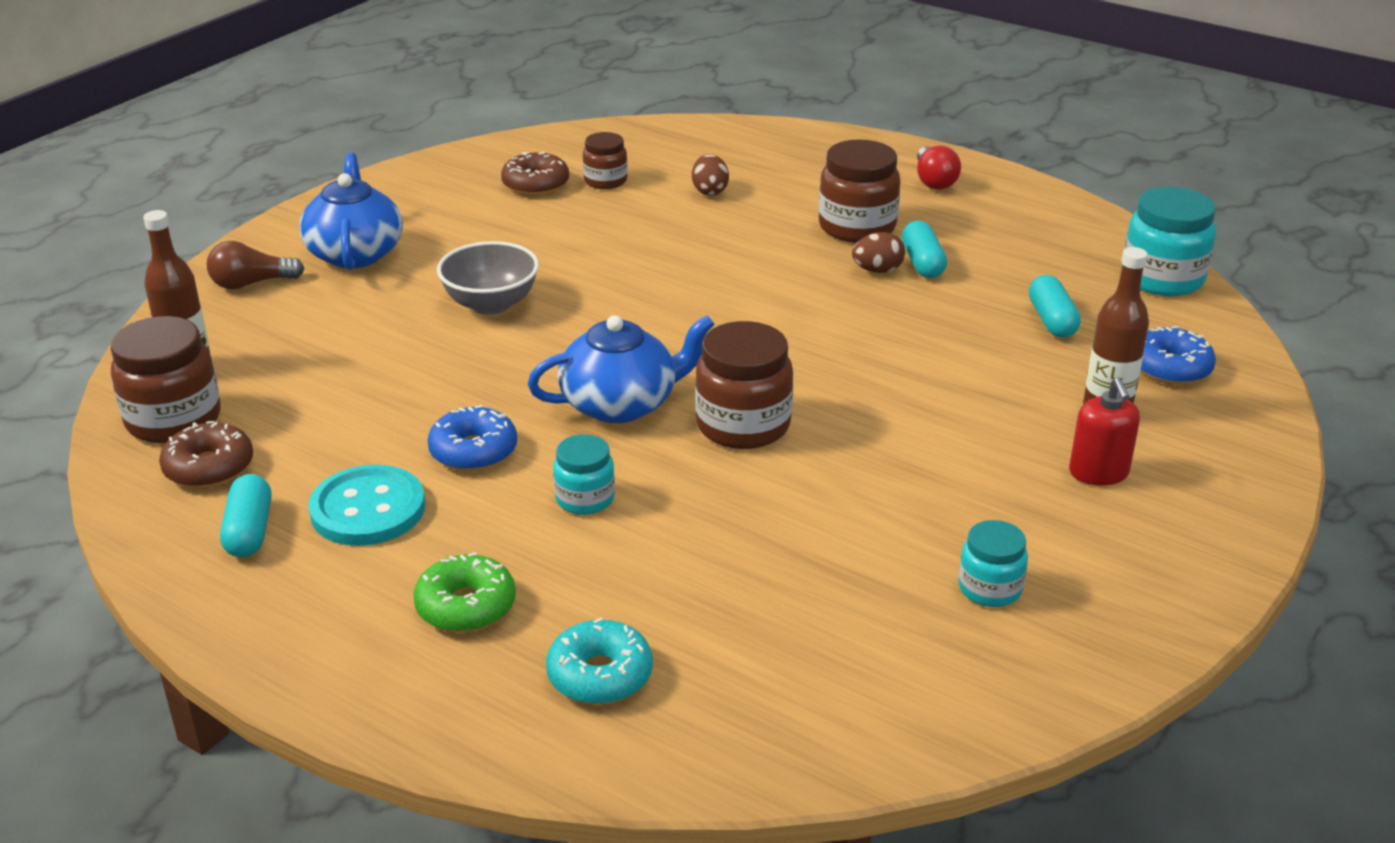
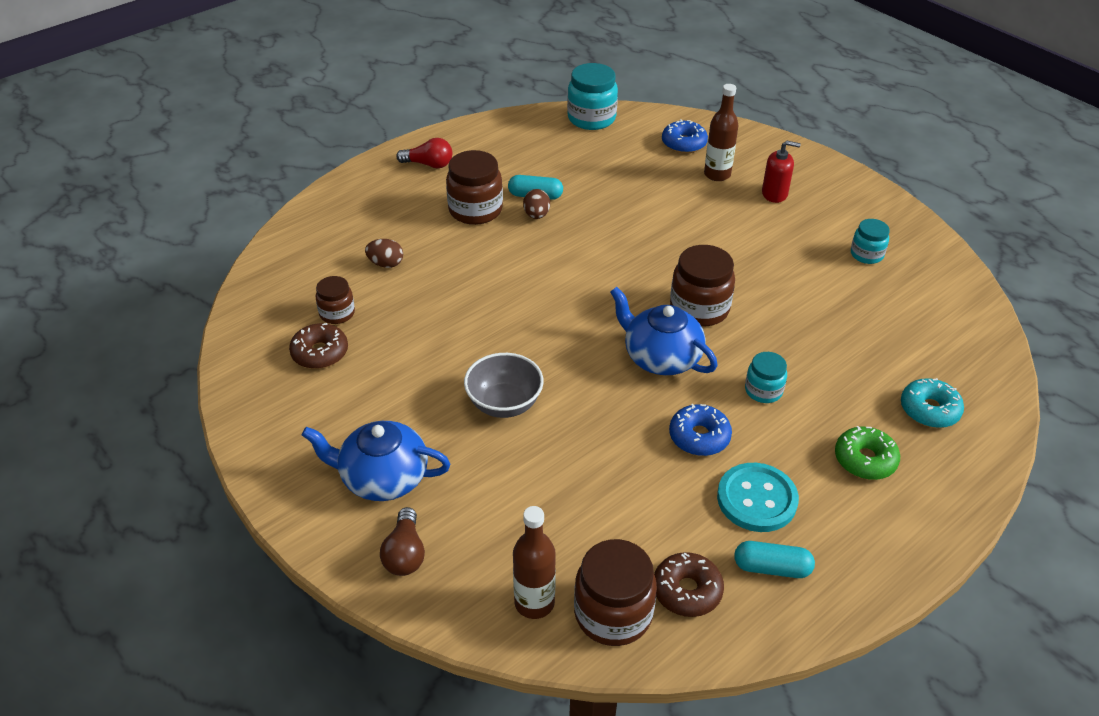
camera: 75 degrees left, 10 degrees up
(621, 404) = (661, 357): blue teapot -> blue teapot turned 45 degrees counterclockwise
(1052, 320) = (622, 167): turquoise capsule -> none

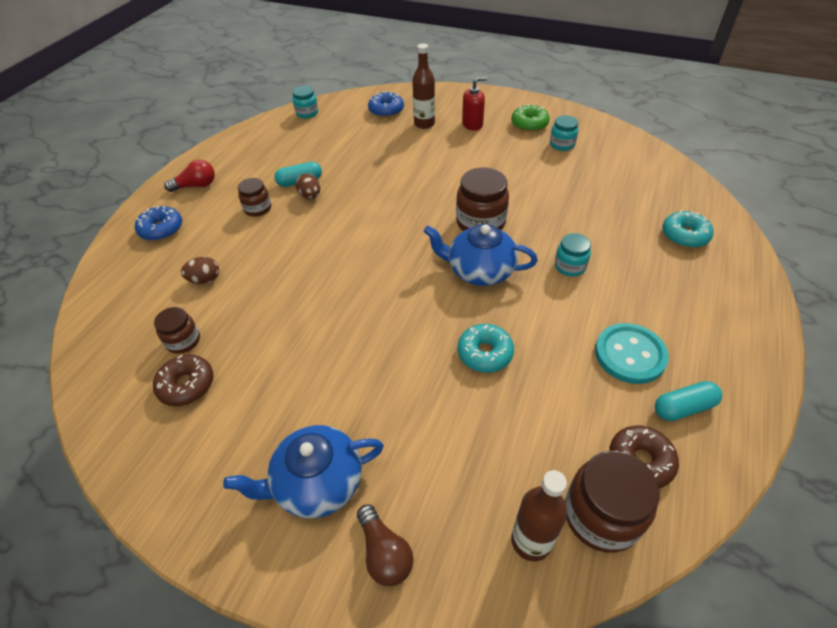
camera: 25 degrees left, 5 degrees up
(475, 210) = (258, 209): brown jar -> brown jar, size x0.59
(504, 404) = (383, 361): grey bowl -> none
(591, 118) = (307, 113): turquoise jar -> turquoise jar, size x0.59
(607, 437) = (485, 353): none -> turquoise donut
(699, 437) = (552, 322): blue donut -> blue donut (161, 229)
(865, 460) = (675, 289): green donut -> green donut (529, 124)

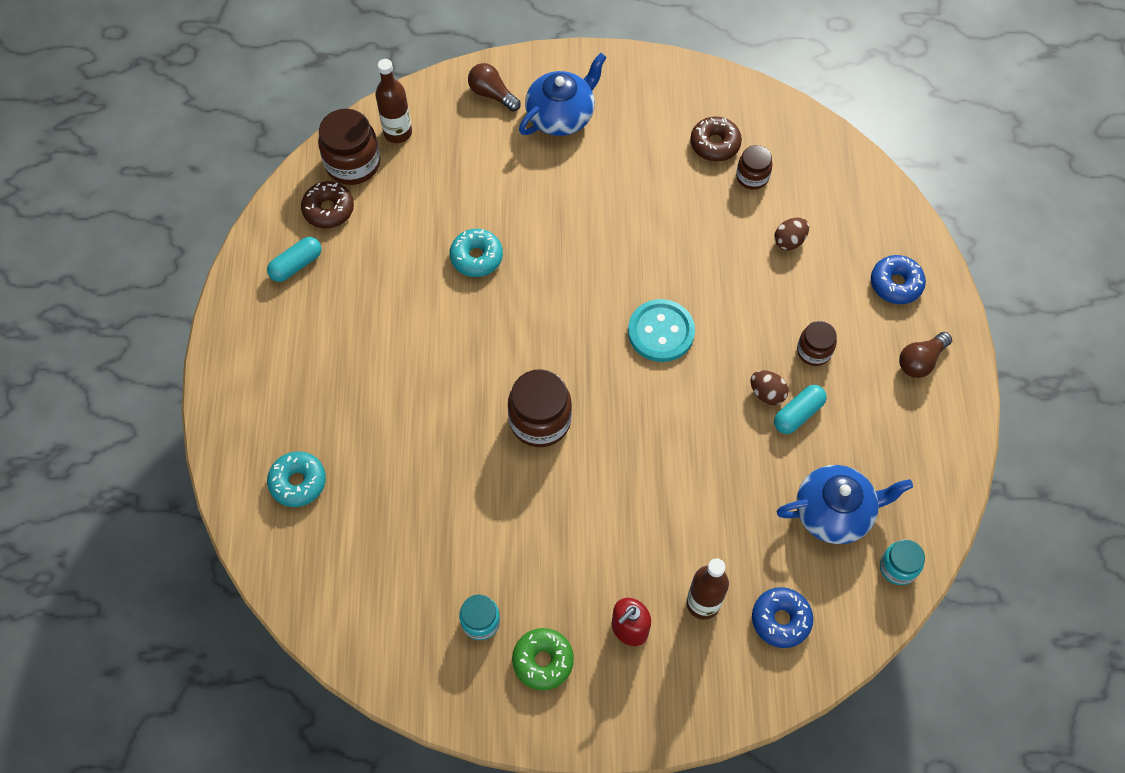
camera: 155 degrees right, 15 degrees up
(196, 186) = (920, 361): red light bulb -> brown light bulb
(479, 271) = (515, 349): blue teapot -> blue teapot (834, 512)
(570, 266) = (421, 388): turquoise jar -> none
(630, 355) = (346, 300): turquoise button -> turquoise button (661, 332)

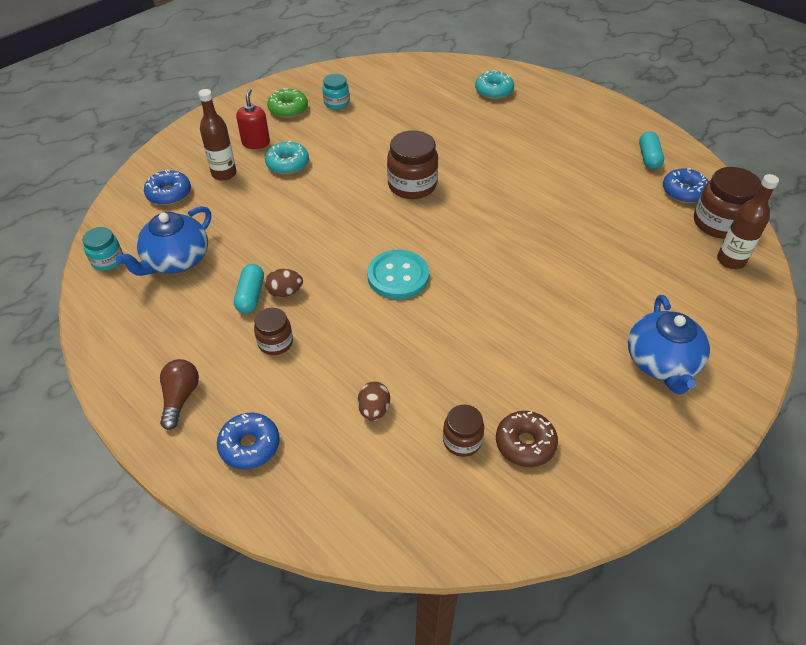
camera: 135 degrees right, 15 degrees down
(328, 210) = (684, 192): brown donut -> blue donut
(476, 257) = (567, 231): turquoise donut -> turquoise donut (287, 164)
(492, 94) = (727, 336): brown light bulb -> none

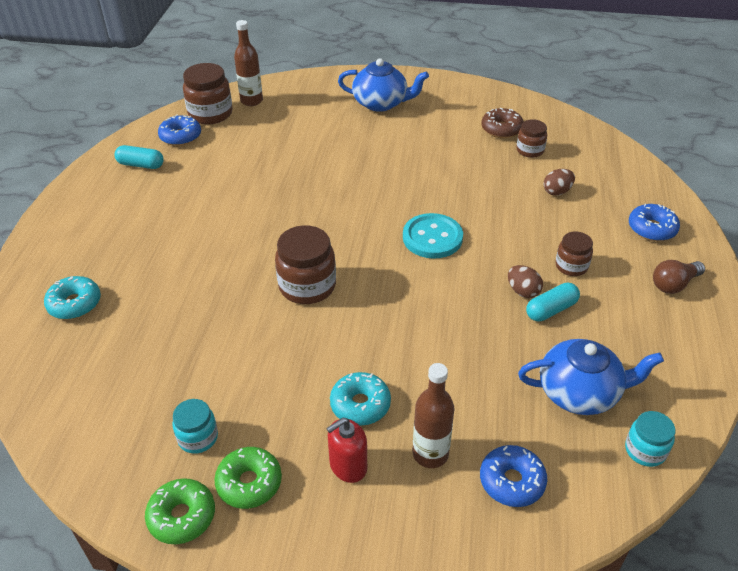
camera: 125 degrees left, 5 degrees down
(296, 85) = (182, 516): none -> green donut
(648, 158) = (141, 165): turquoise capsule -> turquoise capsule turned 45 degrees clockwise
(661, 363) = (381, 103): blue teapot -> blue teapot turned 45 degrees clockwise

